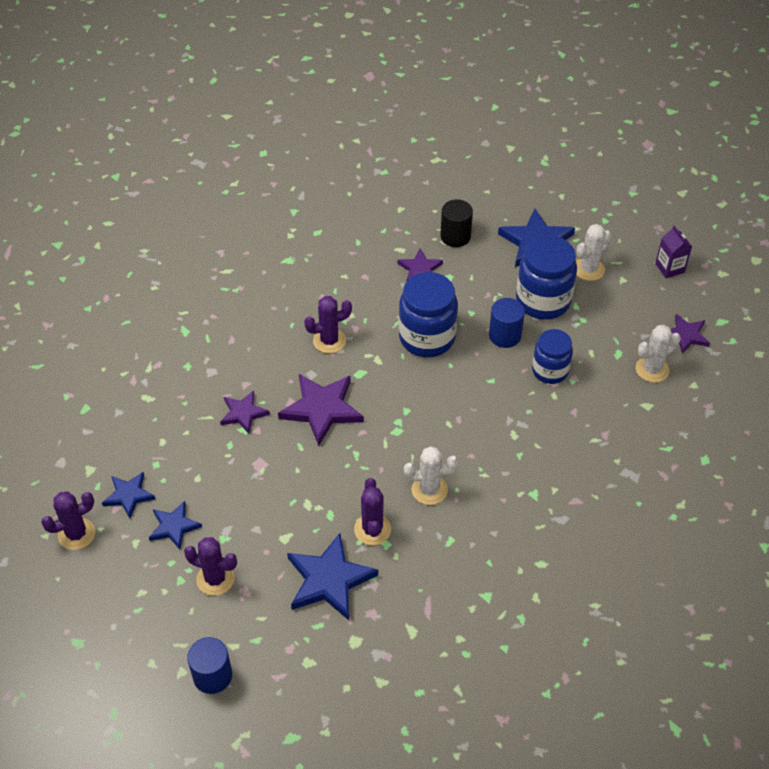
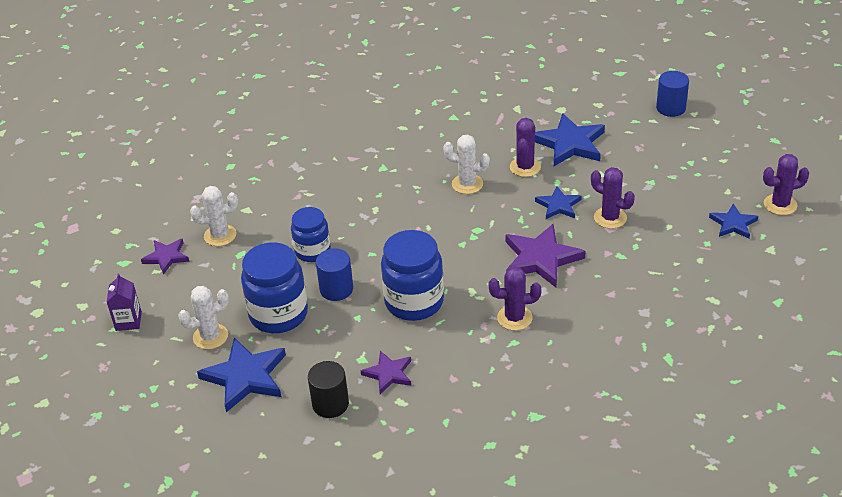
camera: 160 degrees left, 10 degrees down
(174, 526) = (693, 196): blue star -> blue star (558, 205)
(215, 579) = (661, 158): purple cactus -> purple cactus (610, 218)
(243, 413) = (618, 269): purple star -> none

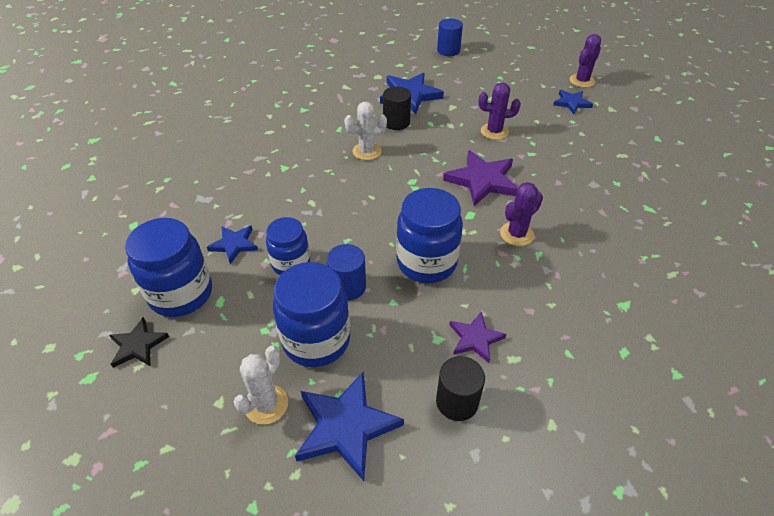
camera: 40 degrees left, 5 degrees up
(128, 321) = (151, 443): purple carton -> none
(166, 257) = (138, 345): purple star -> black star
(220, 235) = (181, 294): white cactus -> blue jar
(525, 167) = (396, 122): purple cactus -> black cylinder
(558, 205) = (450, 138): blue star -> blue star (234, 244)

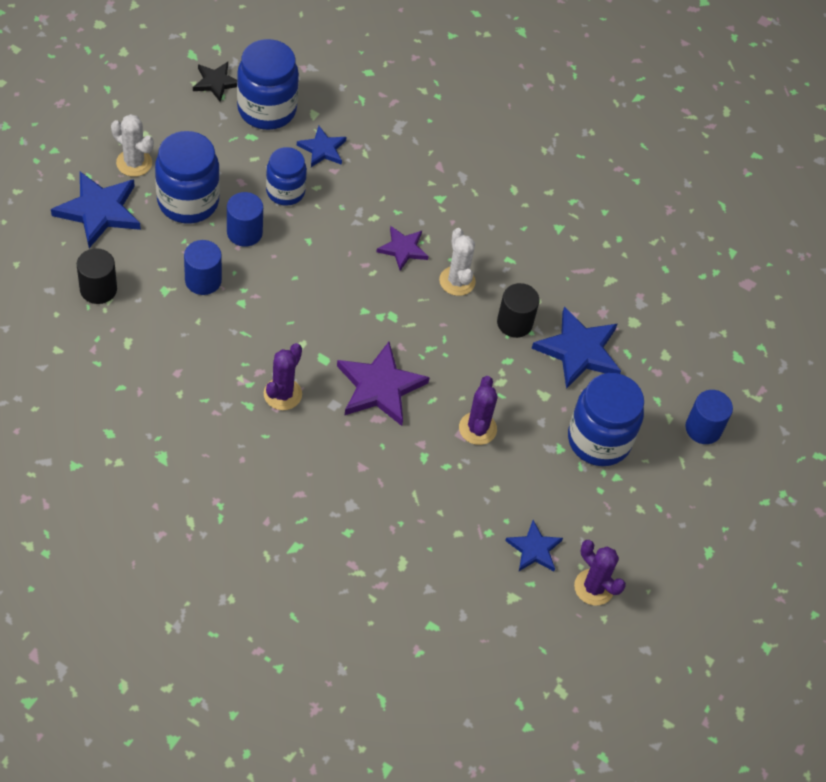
camera: 90 degrees right, 10 degrees up
(415, 309) = (203, 280): none -> blue cylinder
(426, 262) = (260, 302): blue jar -> blue jar (599, 440)
(475, 339) = (157, 319): purple star -> purple star (403, 249)
(516, 234) = (282, 394): purple cactus -> purple cactus turned 60 degrees clockwise

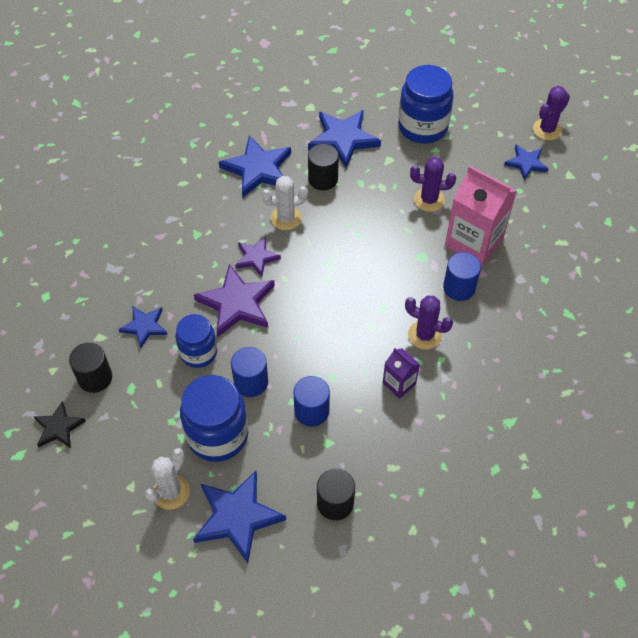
camera: 85 degrees left, 0 degrees up
(224, 361) = (399, 383): none -> purple carton
(267, 109) = (95, 378): blue jar -> black cylinder
(380, 387) = (403, 266): purple star -> purple star (237, 303)
(408, 465) = (474, 242): none -> pink carton
(532, 260) = (258, 169): none -> blue star
(703, 428) = (399, 70): blue cylinder -> blue cylinder (459, 288)

